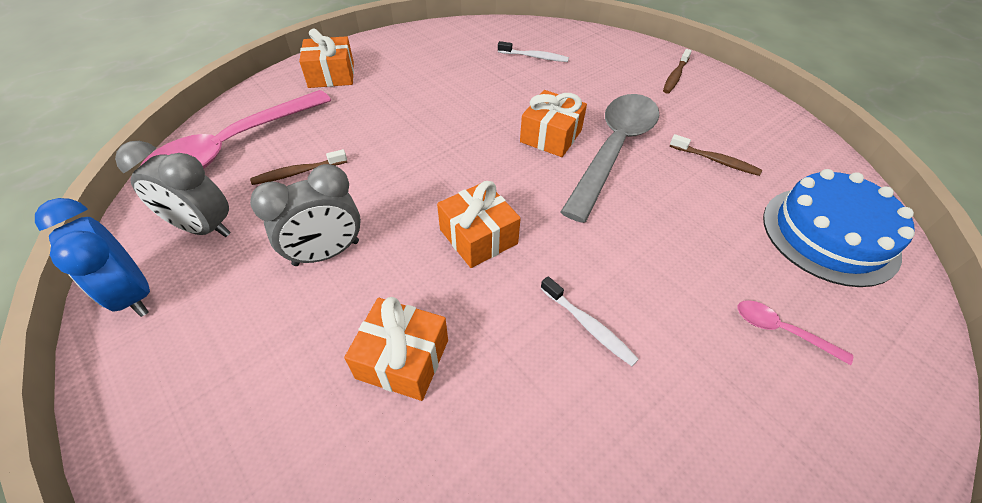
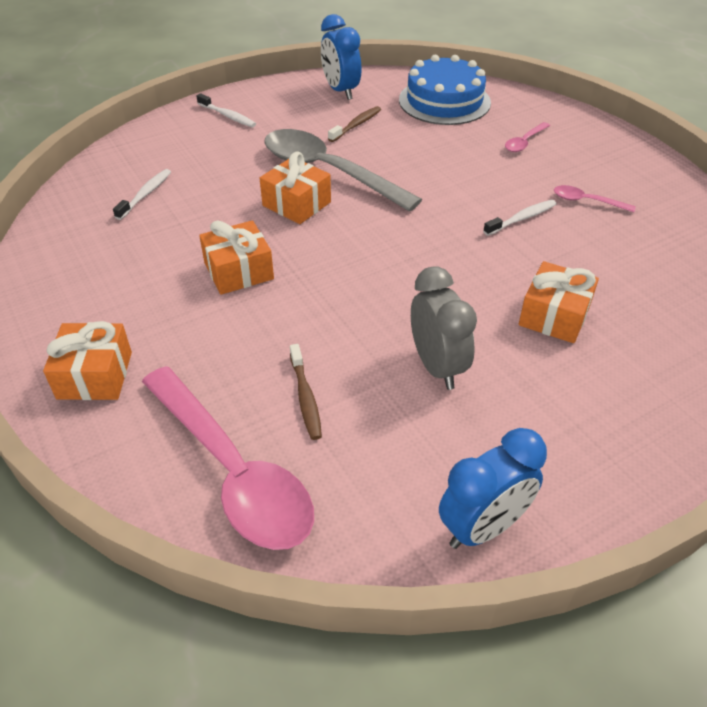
camera: 80 degrees left, 5 degrees down
(203, 228) = (386, 478): grey clock -> none
(478, 236) = (426, 264): orange gift -> orange gift (239, 271)
(660, 413) = (587, 201): none -> pink spoon
(675, 76) = (228, 116): brown toothbrush -> white toothbrush
(780, 141) = (341, 91): none -> blue clock

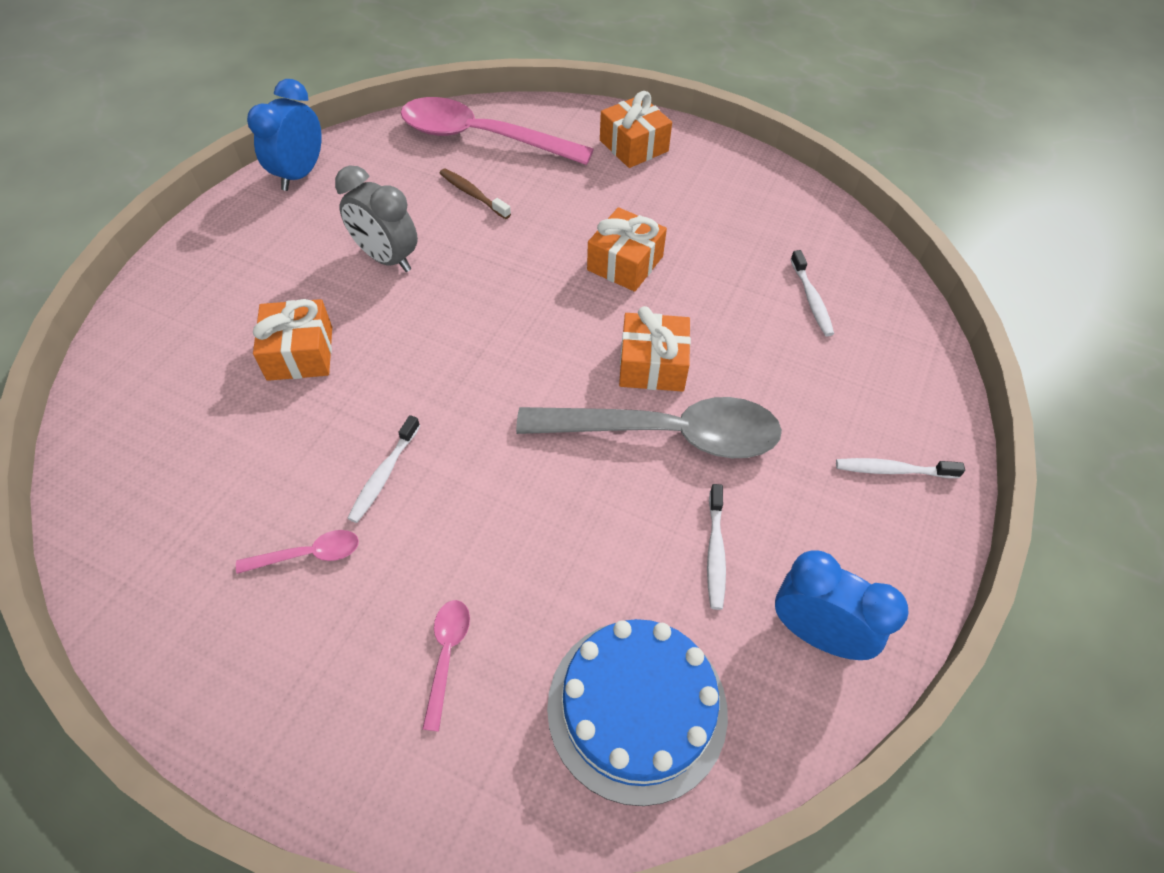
camera: 145 degrees right, 10 degrees up
(356, 125) = (715, 552): brown toothbrush -> white toothbrush

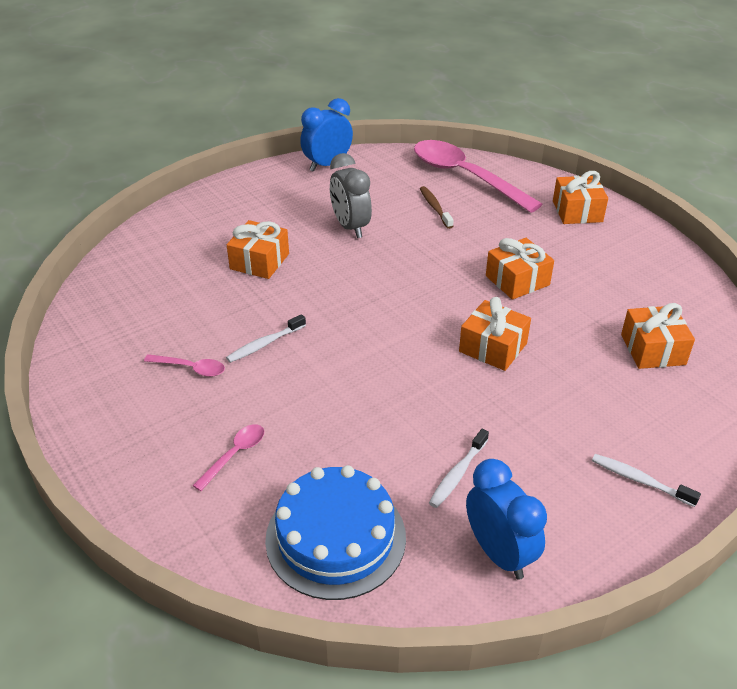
camera: 30 degrees right, 15 degrees down
(665, 434) = (472, 391): grey spoon -> none
(811, 299) = (653, 349): white toothbrush -> orange gift

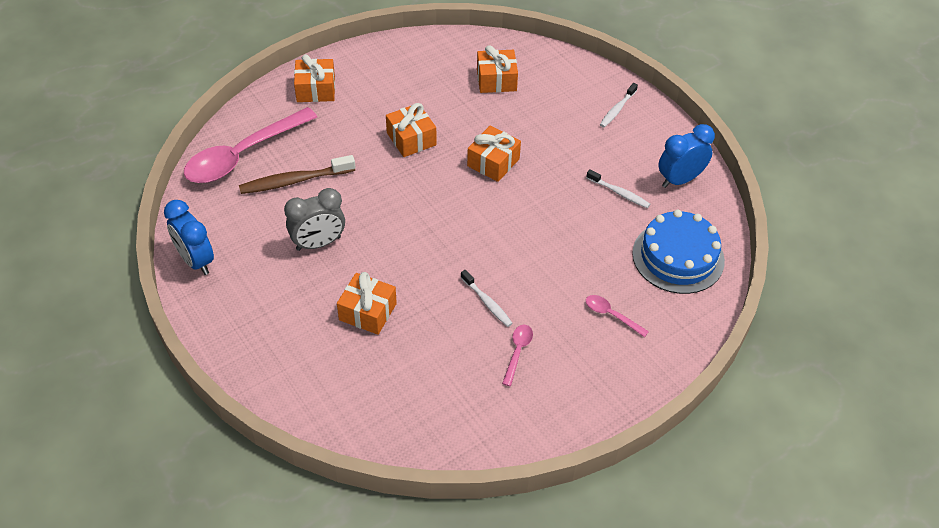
camera: 90 degrees left, 10 degrees up
(435, 207) = (294, 181): brown toothbrush -> brown toothbrush, size x1.65

